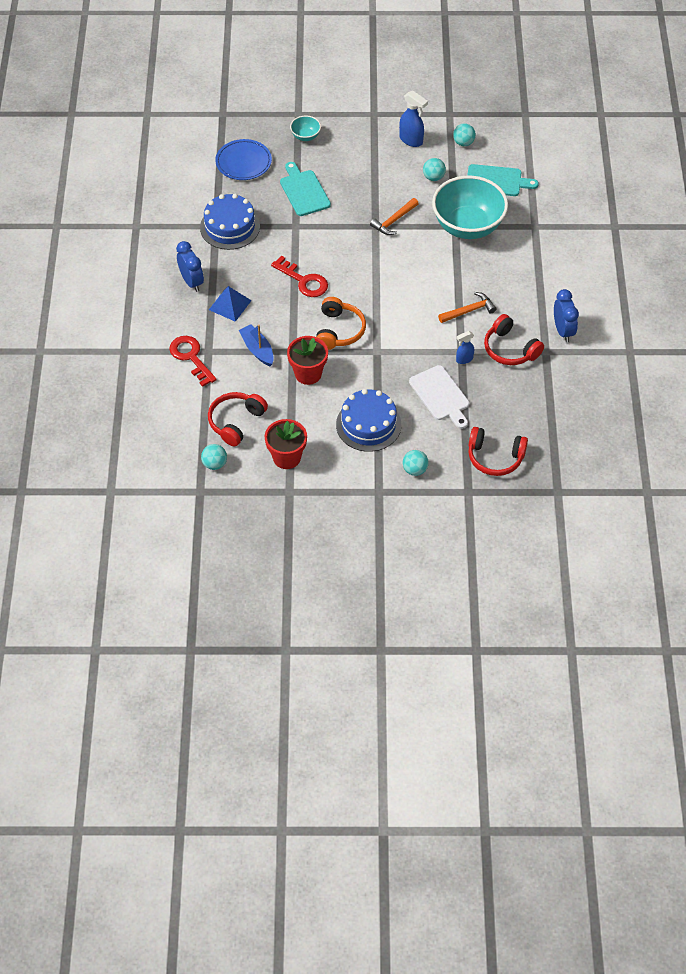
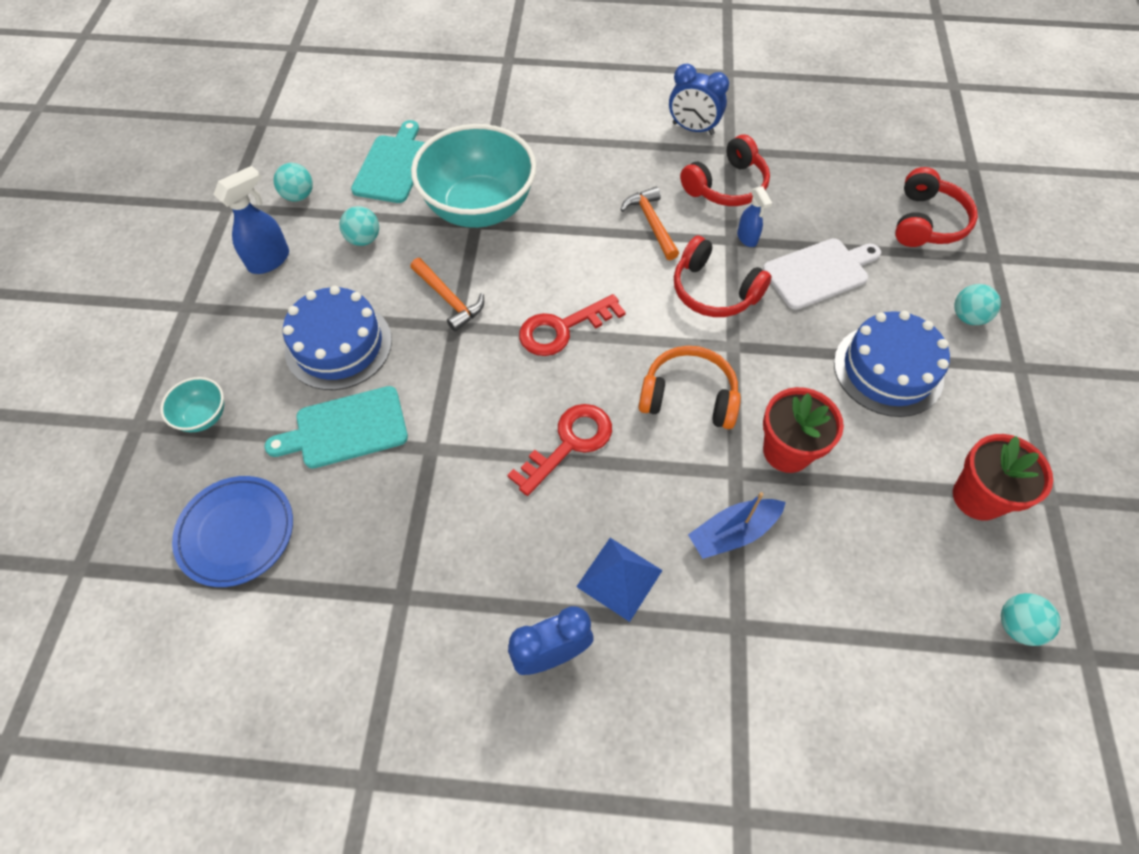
camera: 85 degrees left, 5 degrees up
(191, 357) = (756, 663): red key -> red key (562, 329)
(230, 227) = (410, 568): blue cake -> blue cake (338, 345)
(236, 422) = (910, 580): red headphones -> red headphones (714, 290)
(563, 331) = (693, 129): blue clock -> blue clock turned 150 degrees counterclockwise

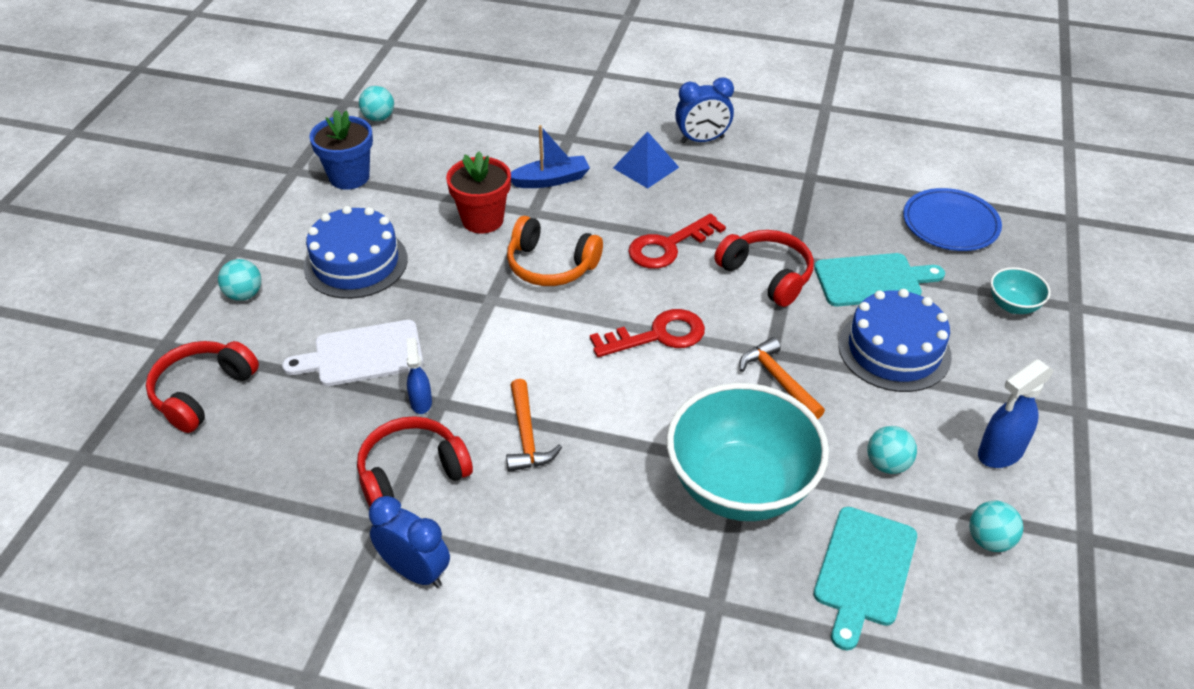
camera: 170 degrees left, 15 degrees down
(714, 290) = (486, 351): red headphones -> red headphones (766, 275)
(977, 497) = (349, 177): red flower pot -> blue flower pot

